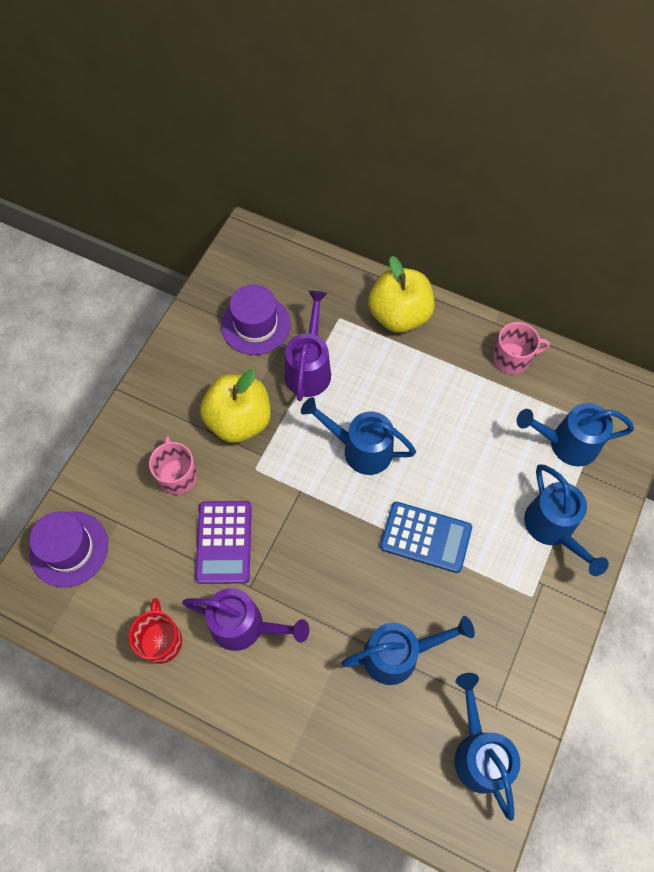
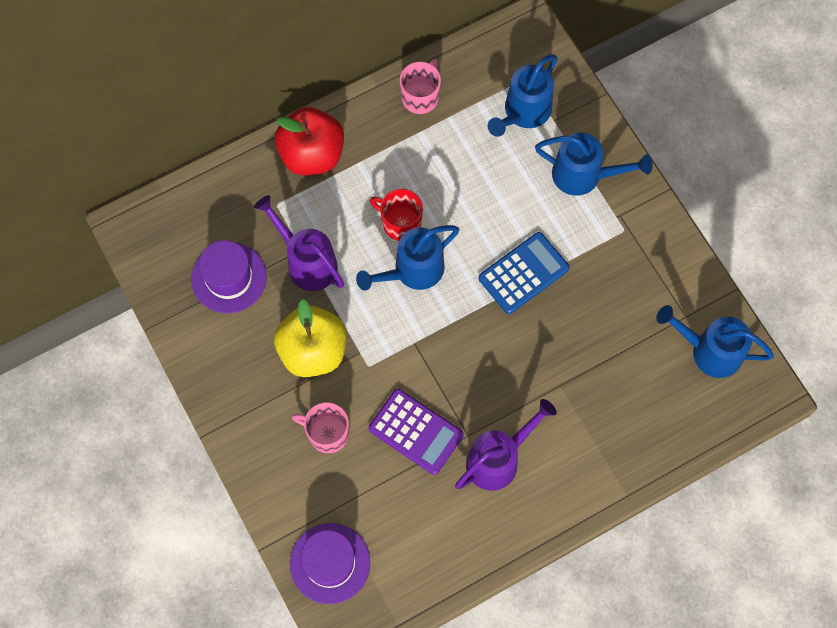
camera: 55 degrees left, 5 degrees up
(161, 640) = (464, 532): red mug -> red mug (400, 223)
(399, 315) = (312, 155): yellow apple -> red apple
(399, 654) = (601, 357): blue watering can -> none

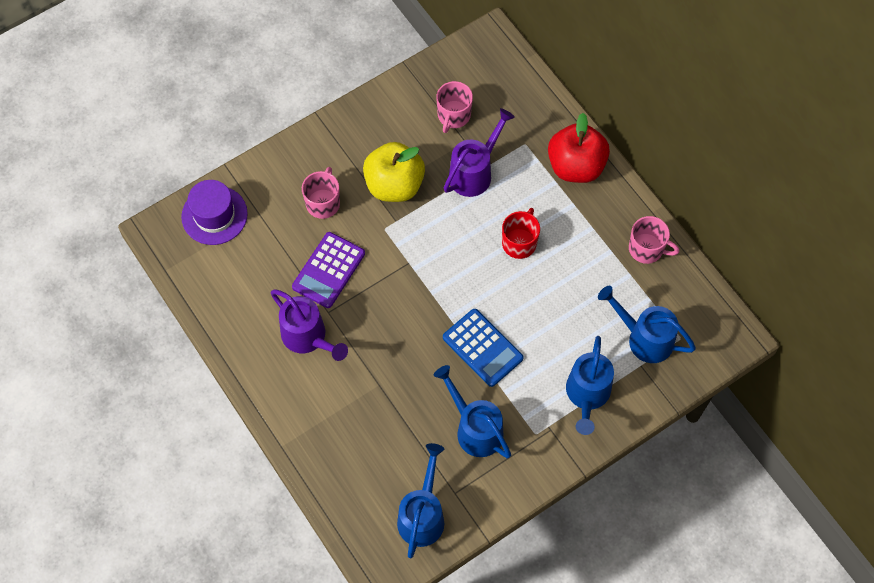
camera: 85 degrees right, 5 degrees down
(229, 278) = (453, 115): purple hat -> pink mug
(412, 271) = (475, 255): blue watering can -> blue watering can (474, 428)

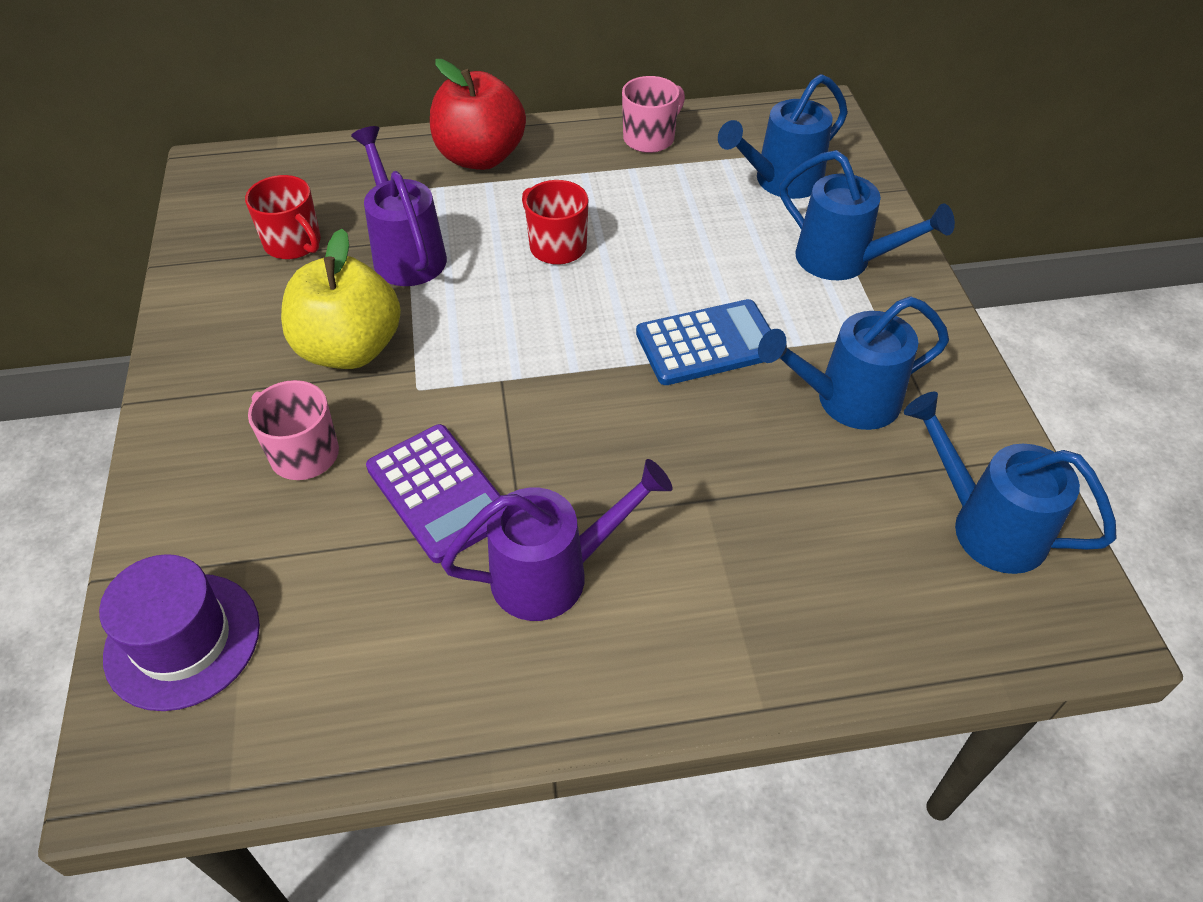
camera: 65 degrees left, 15 degrees down
(453, 115) = (293, 243): pink mug -> red mug

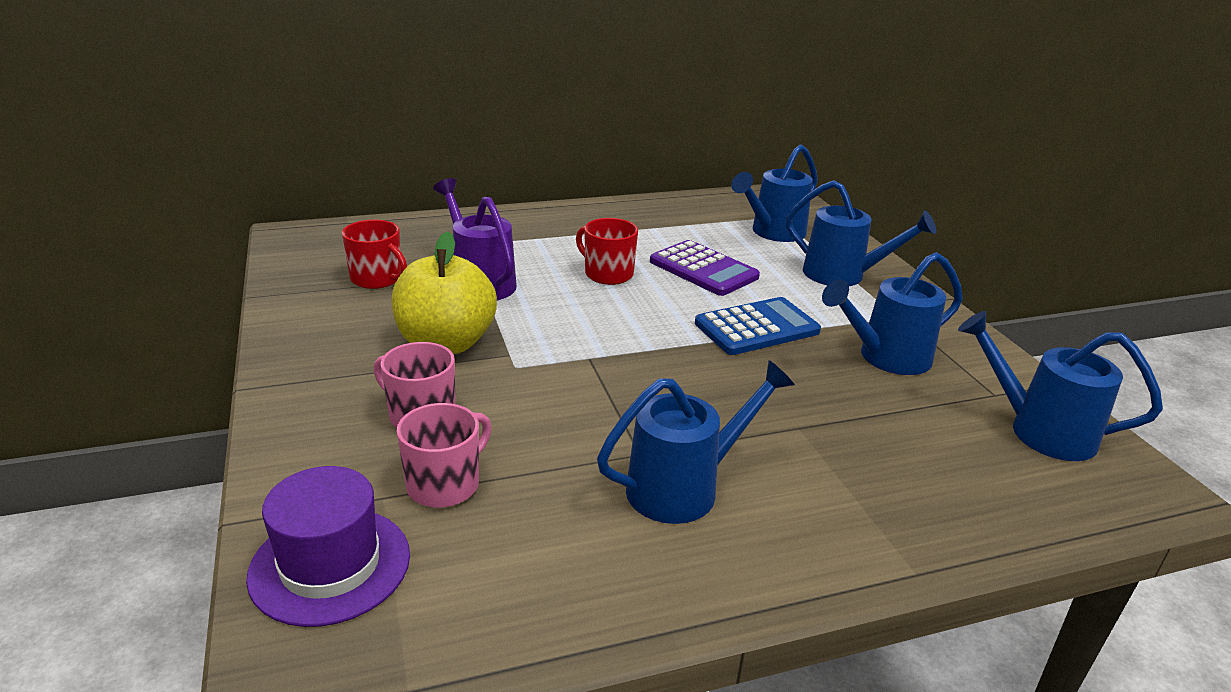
camera: 10 degrees left, 20 degrees down
(439, 493) = (557, 436): purple calculator -> purple calculator (703, 269)
(480, 157) = (525, 224): red apple -> none
(554, 574) = (685, 487): purple watering can -> blue watering can
(650, 138) = (660, 211): pink mug -> pink mug (445, 484)

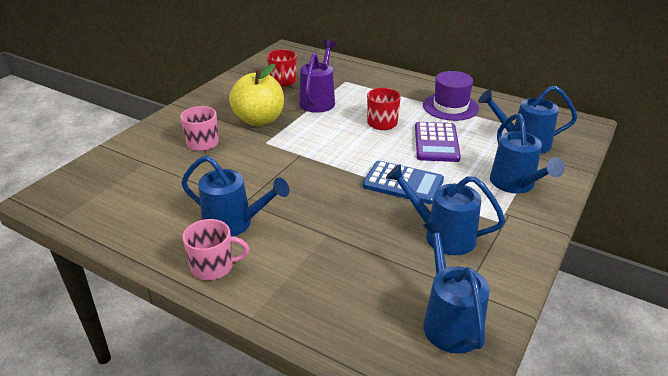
camera: 50 degrees right, 5 degrees up
(330, 565) = (99, 174): purple hat -> purple hat (450, 107)
(445, 484) = (167, 170): pink mug -> pink mug (213, 266)

